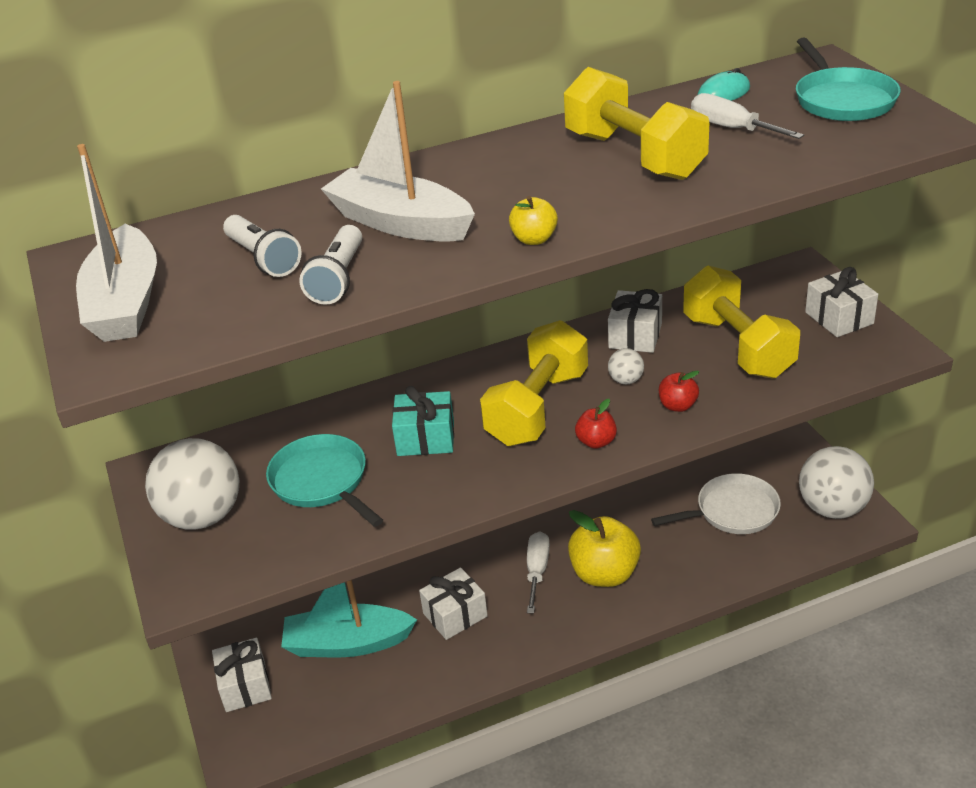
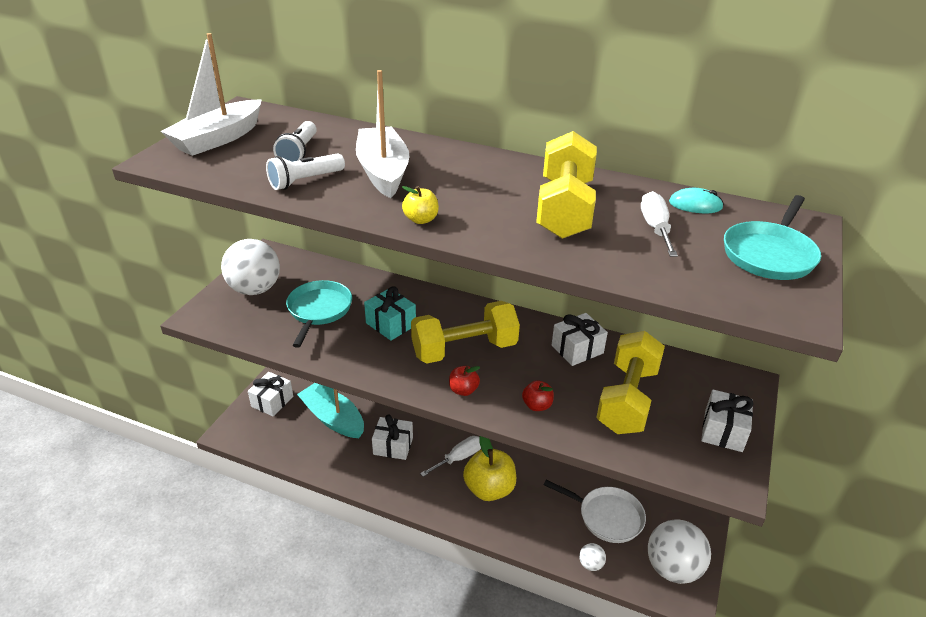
camera: 40 degrees right, 0 degrees up
(626, 380) = (532, 370): white ball -> white ball (590, 564)

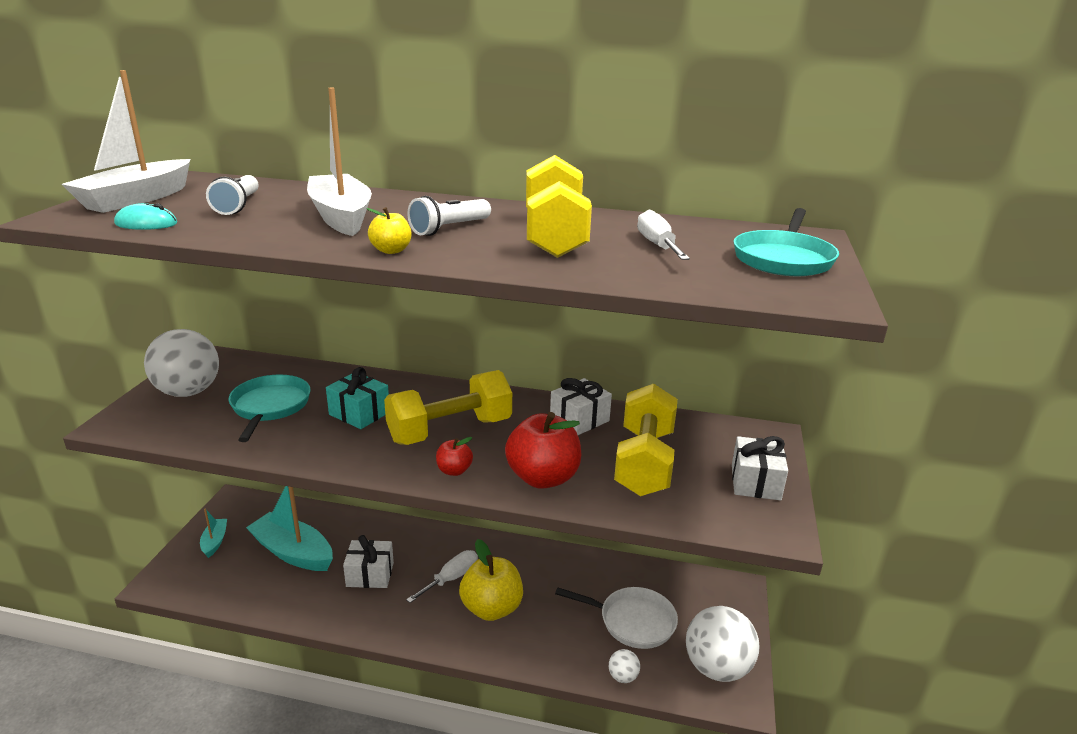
camera: 10 degrees left, 10 degrees down
(272, 401) = (214, 542): white gift -> turquoise boat
(305, 181) = (247, 227): white flashlight -> white flashlight (449, 229)
(537, 405) = (543, 478): red apple -> red apple, size x2.03
(695, 205) = (694, 227): turquoise mouse -> turquoise mouse (146, 224)

